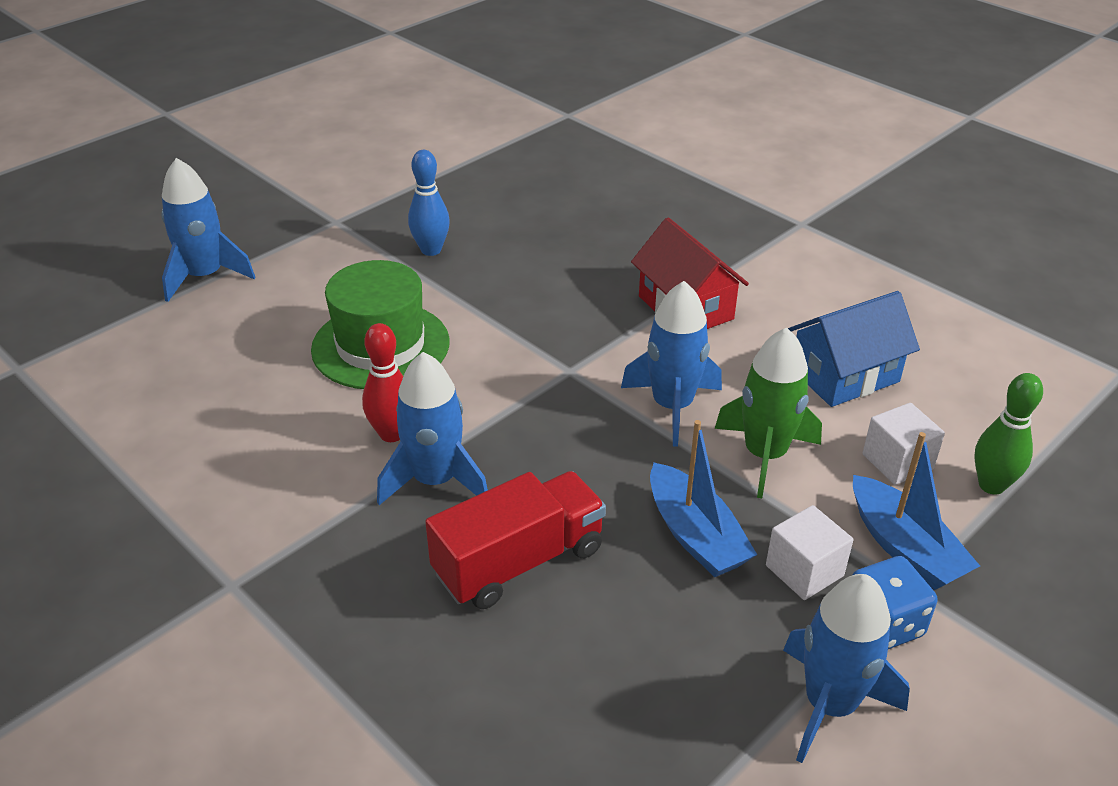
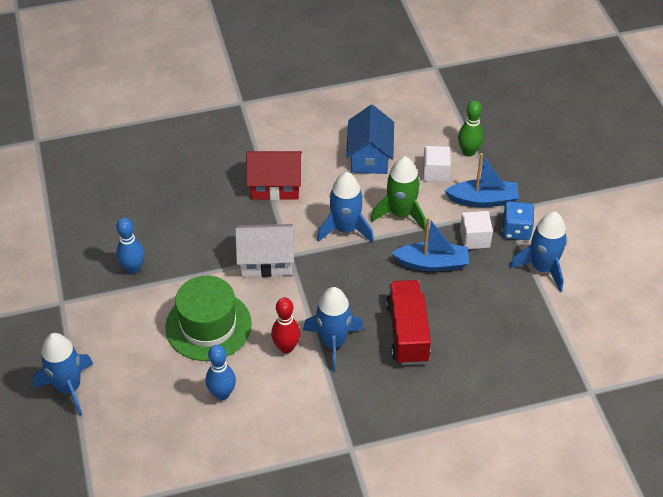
camera: 60 degrees left, 10 degrees up
(266, 404) = (222, 394): none -> blue bowling pin
(539, 352) = (266, 261): none -> white house

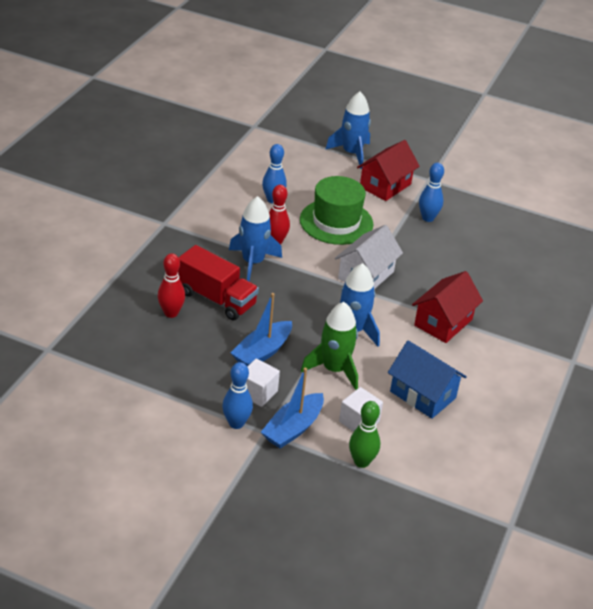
camera: 125 degrees right, 10 degrees down
(106, 327) = (385, 185): none -> red house
(458, 348) = (171, 313): none -> red bowling pin
(516, 230) = (236, 423): blue dice -> blue bowling pin
(542, 268) = (180, 409): blue rocket -> none

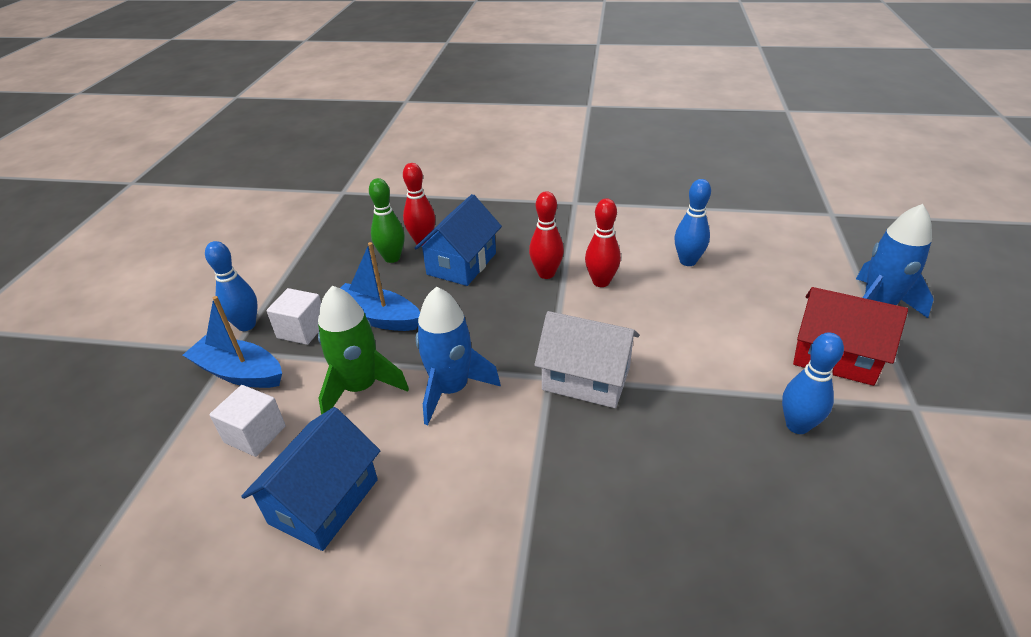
camera: 80 degrees right, 0 degrees up
(216, 299) = (461, 264): red truck -> blue house
(253, 262) = (546, 274): blue rocket -> red bowling pin
(336, 222) = (690, 324): green hat -> none
(361, 462) = (173, 453): green bowling pin -> green bowling pin (392, 258)
(443, 322) = (517, 498): red house -> none

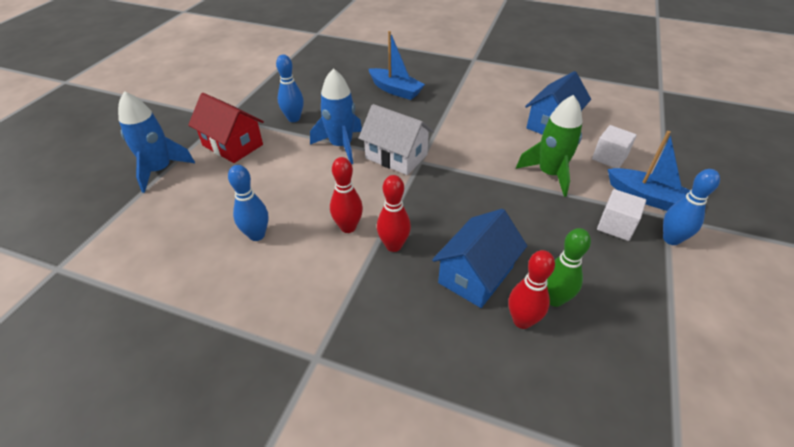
camera: 170 degrees left, 5 degrees up
(377, 317) = (551, 226): blue boat -> blue boat (395, 90)
(451, 389) = (486, 164): blue rocket -> blue rocket (341, 145)

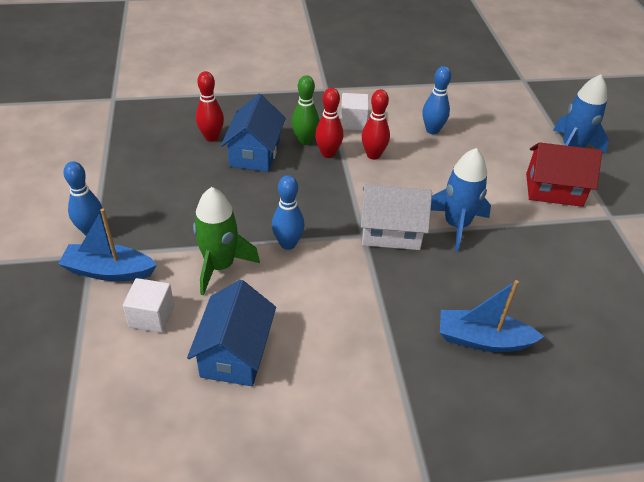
camera: 150 degrees right, 0 degrees up
(294, 119) = (543, 241): blue bowling pin -> blue bowling pin (288, 244)
(554, 299) = (192, 155): green bowling pin -> green bowling pin (305, 141)
(615, 226) = (144, 228): white cube -> white cube (353, 122)

